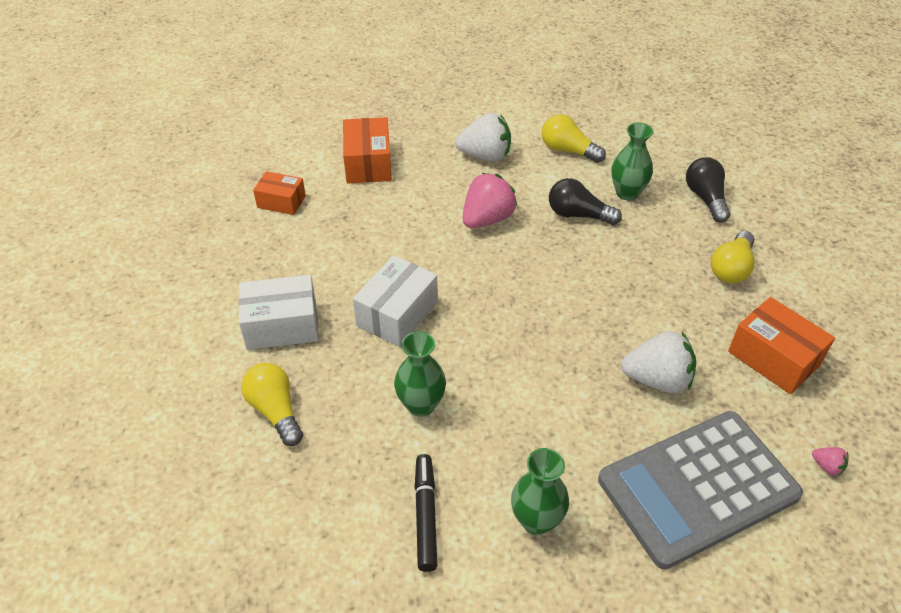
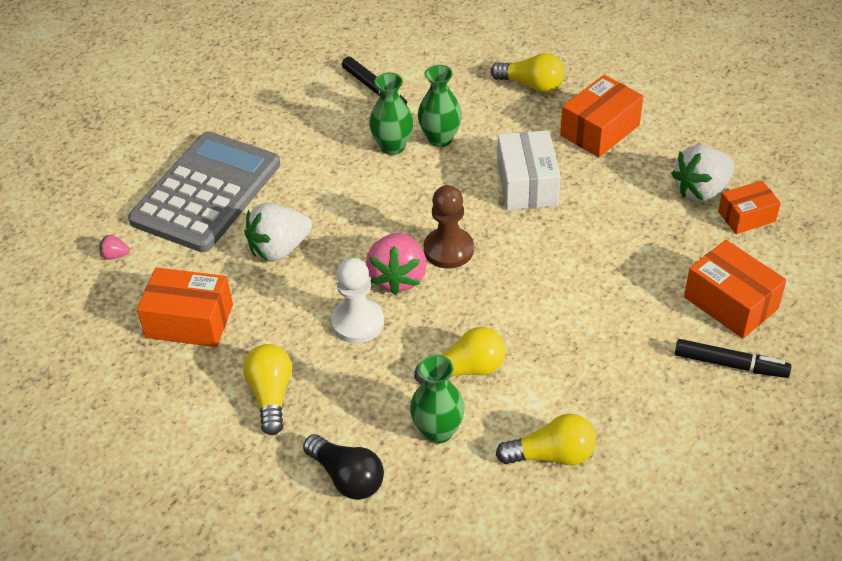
camera: 145 degrees right, 0 degrees up
(282, 325) = (600, 130): white box -> orange box
(414, 138) = (730, 364): none -> black marker
(485, 156) = (631, 388): white strawberry -> white strawberry (701, 190)
(487, 219) = (547, 311): pink strawberry -> pink strawberry (398, 277)
(514, 298) = (448, 250): none -> brown pawn
(536, 520) = (303, 121): green vase -> green vase (392, 146)
(578, 215) = (465, 369): black light bulb -> yellow light bulb
(631, 283) = (357, 322): none -> white pawn

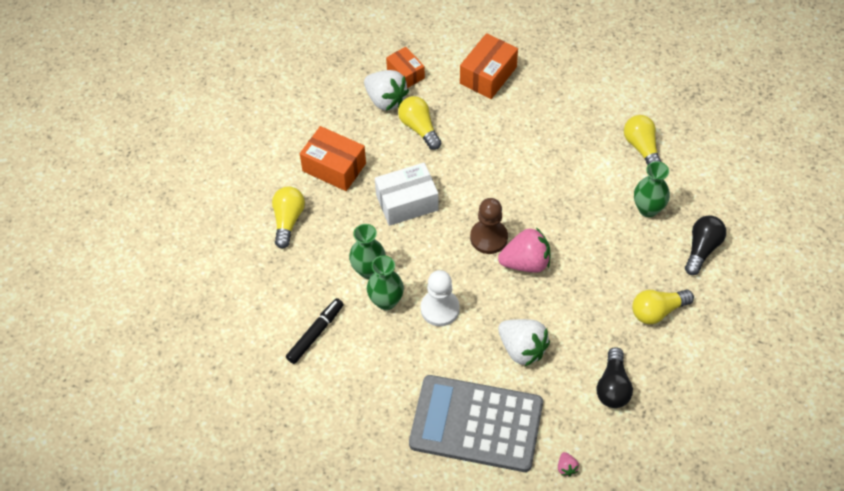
camera: 105 degrees left, 10 degrees up
(189, 321) = (613, 386): orange box -> black light bulb
(357, 322) = (576, 277): white pawn -> white pawn (440, 309)
(465, 369) = (593, 204): yellow light bulb -> yellow light bulb (419, 128)
(730, 364) = (539, 71): black marker -> none

